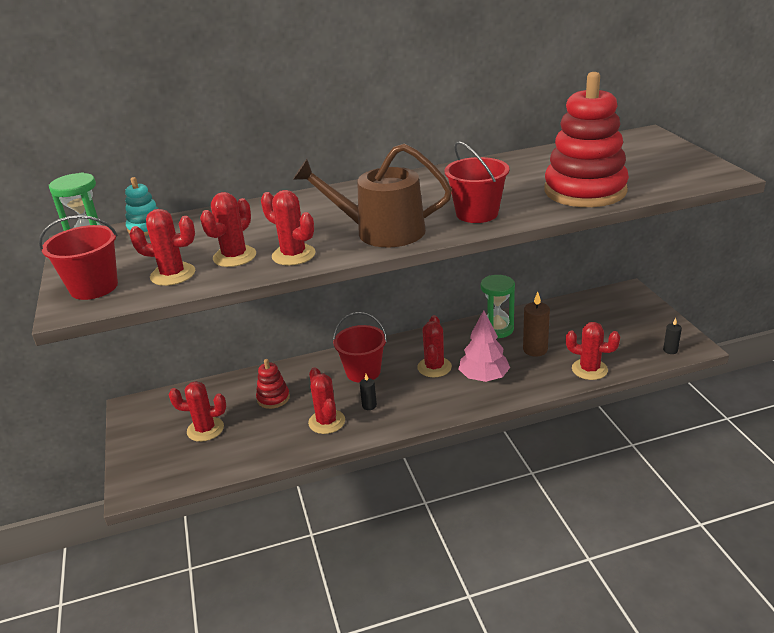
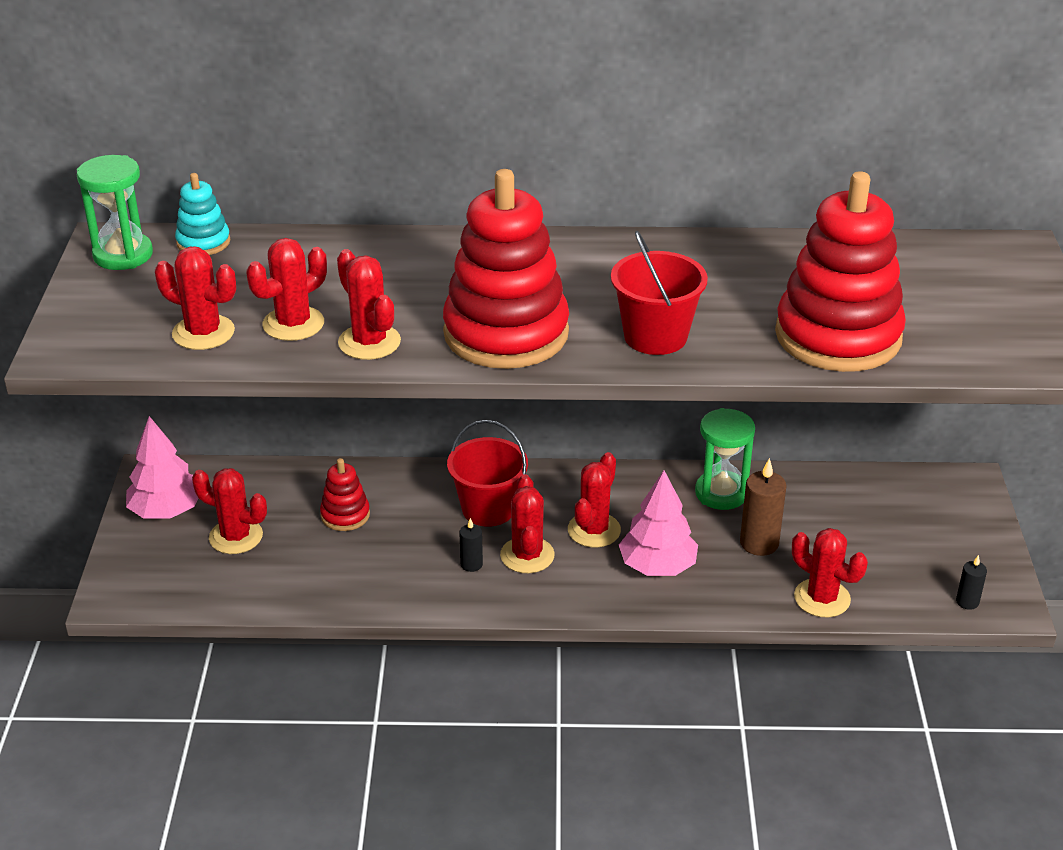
camera: 15 degrees right, 5 degrees up
(94, 287) = (100, 327): red bucket -> none
(150, 426) = (166, 511): none -> pink tree
(327, 422) = (402, 572): red cactus -> red cactus (527, 555)
(381, 231) = (506, 333): brown watering can -> red stacking toy

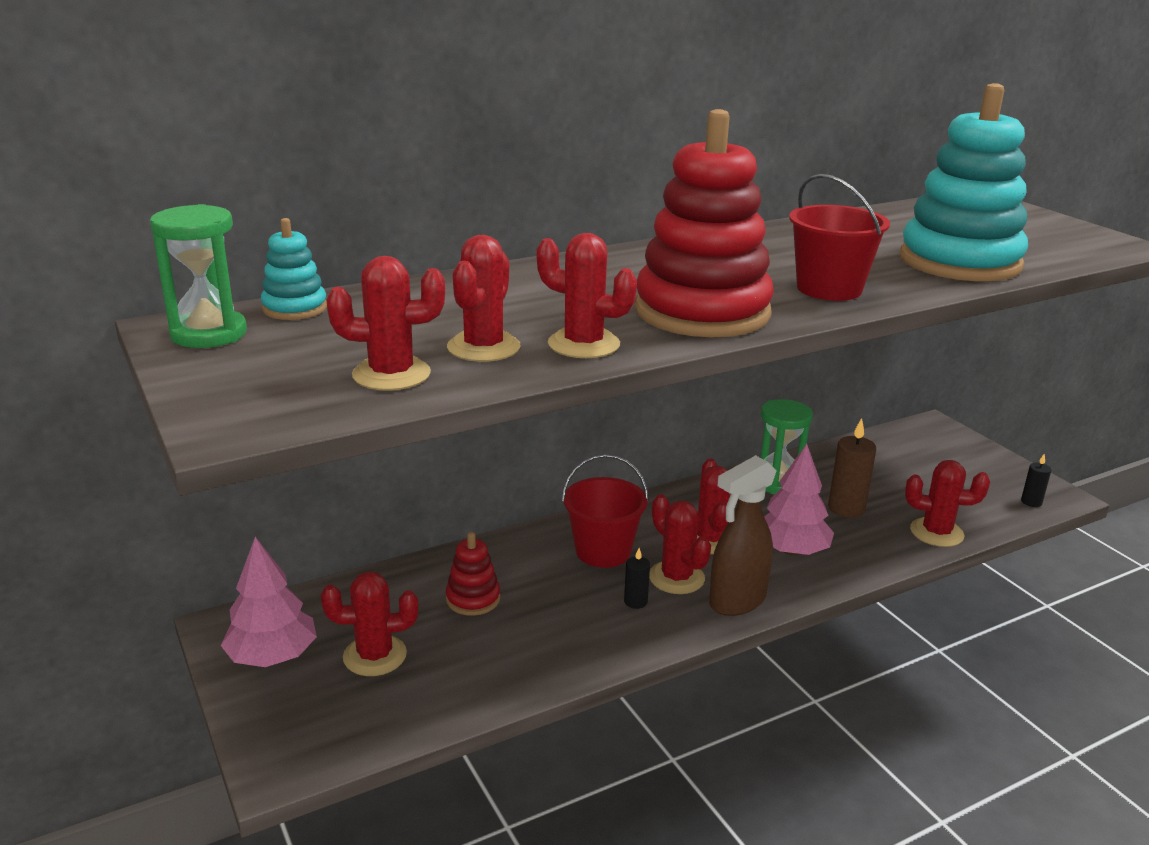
camera: 30 degrees left, 10 degrees down
(557, 595) = (736, 601): none -> brown spray bottle
(838, 336) = (959, 262): red stacking toy -> turquoise stacking toy

